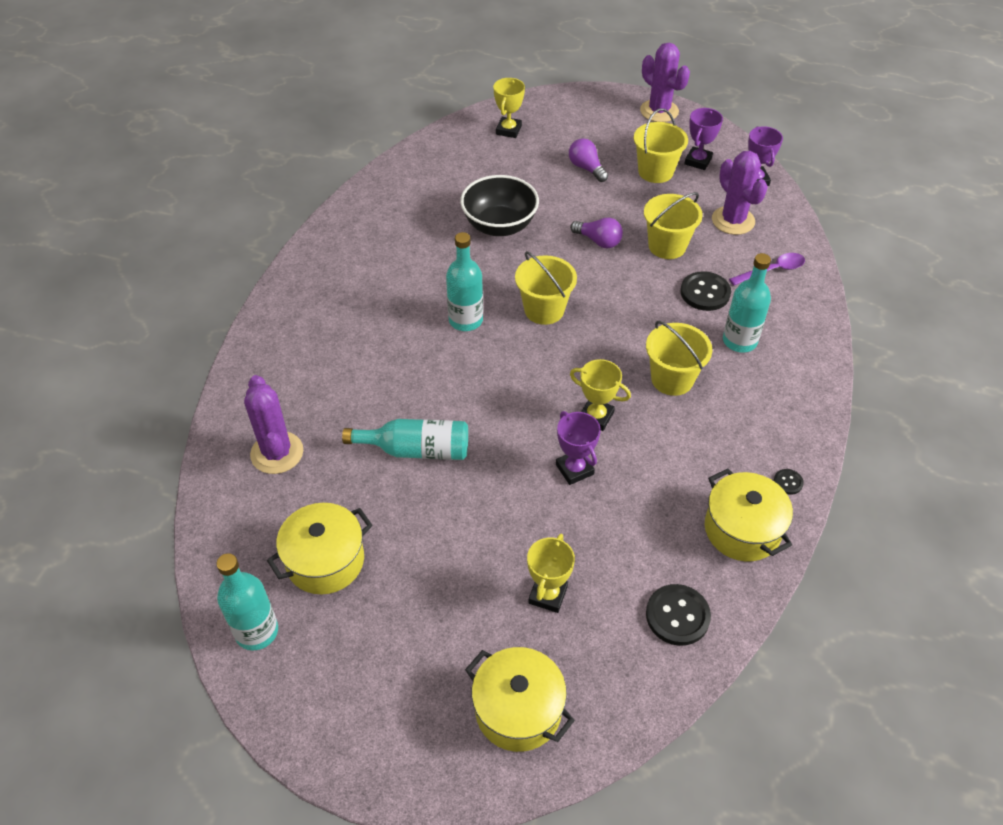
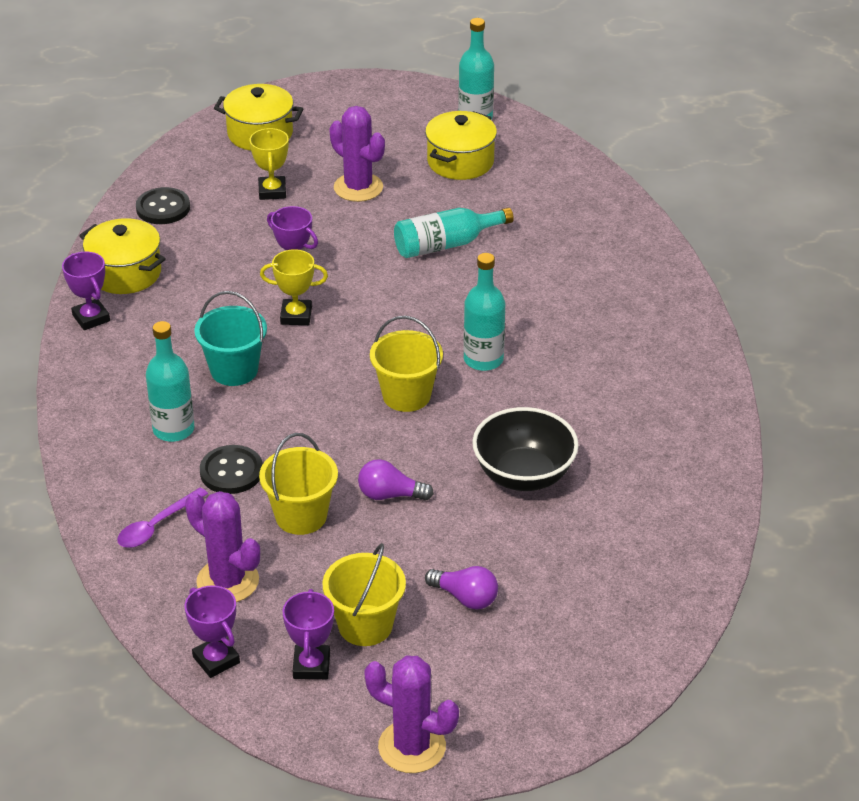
camera: 155 degrees right, 10 degrees down
(277, 453) = (564, 208): purple cactus -> purple cactus (358, 187)
(508, 130) = (616, 625): yellow trophy -> none
(672, 379) = (234, 370): yellow bucket -> turquoise bucket
(788, 482) = (91, 318): black button -> purple trophy

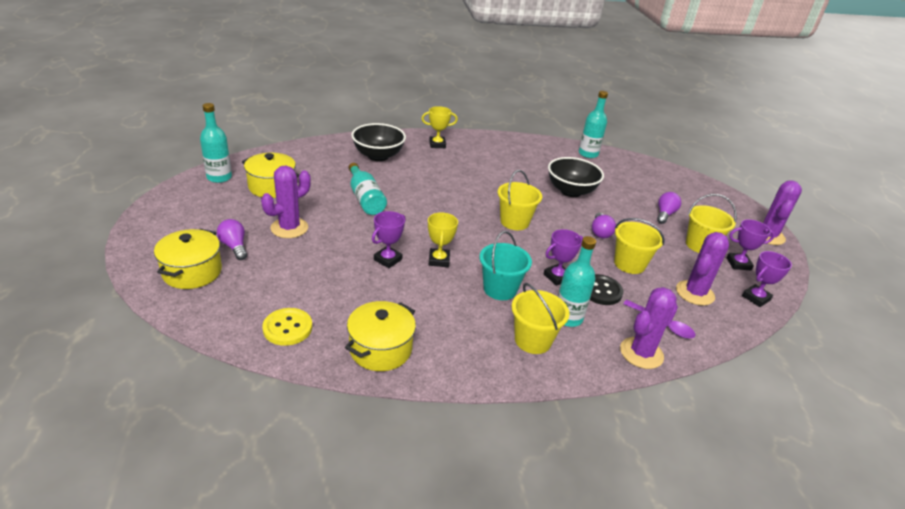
camera: 95 degrees left, 5 degrees down
(91, 318) = (442, 368): purple trophy -> purple trophy (557, 277)
(101, 491) = (641, 353): none -> purple cactus
(132, 393) = (533, 340): none -> yellow bucket
(163, 208) = (287, 328): black button -> yellow button
(272, 191) = (281, 267): yellow trophy -> yellow trophy (437, 144)
(312, 153) = (234, 246): none -> purple light bulb
(483, 359) = (479, 195): turquoise bottle -> turquoise bottle (588, 154)
(586, 250) = (378, 156): none -> black bowl

